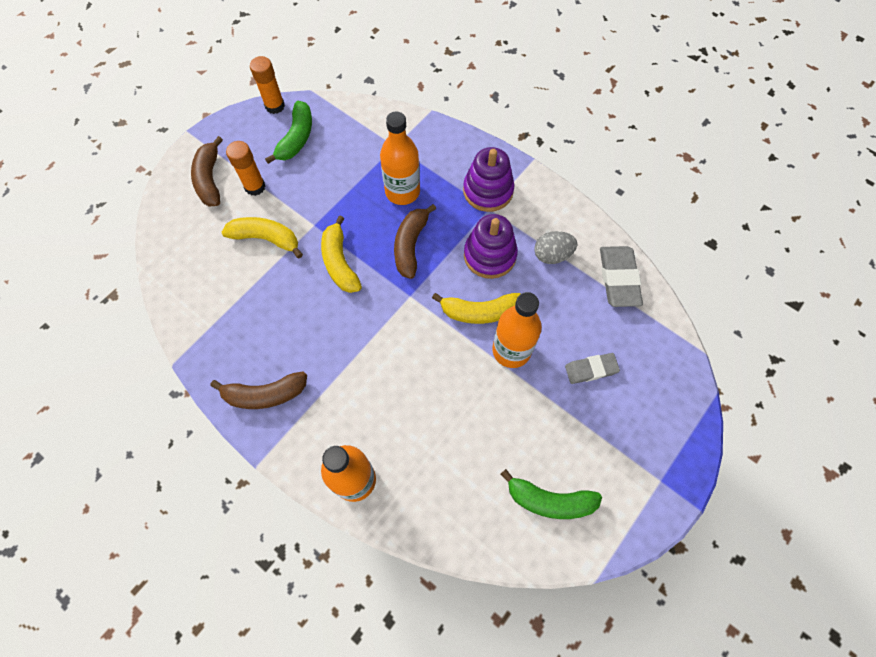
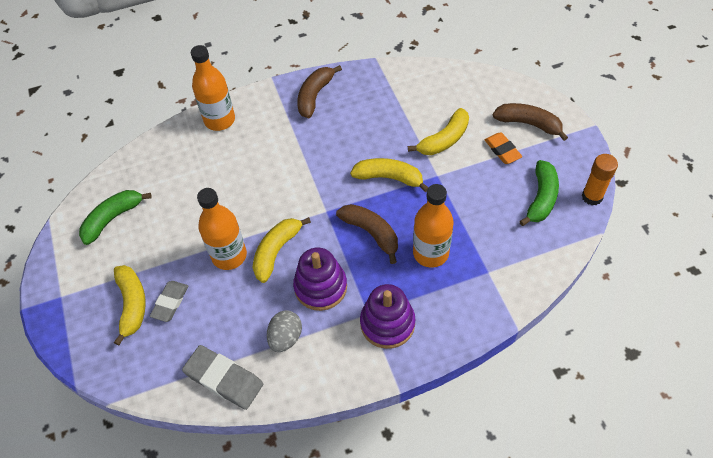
camera: 125 degrees right, 10 degrees down
(255, 187) = (502, 150): orange glue stick -> orange eraser
(296, 138) = (541, 198): green banana -> green banana turned 120 degrees counterclockwise
(617, 402) = (132, 305): none -> yellow banana

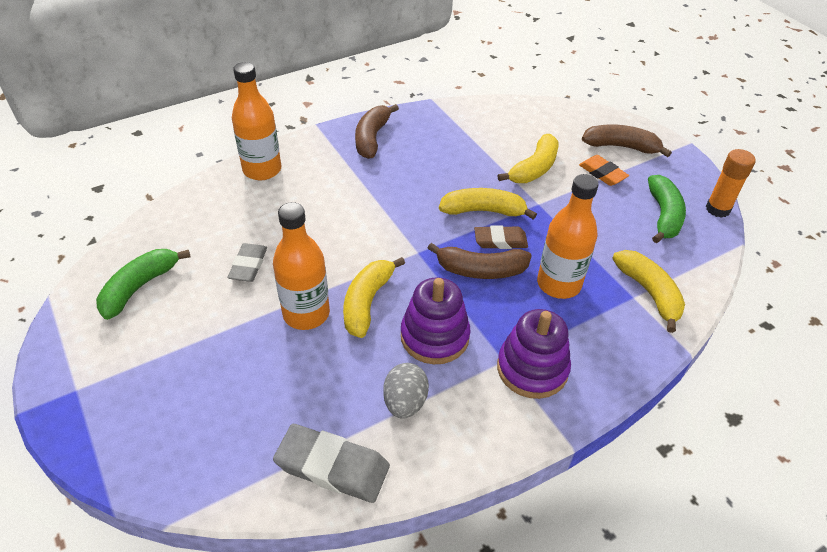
camera: 15 degrees left, 10 degrees down
(132, 305) = (183, 388): yellow banana -> yellow banana (649, 293)
(170, 302) = (236, 378): grey eraser -> grey eraser (248, 265)
(371, 233) = (480, 270): brown banana -> brown banana turned 150 degrees clockwise
(395, 207) = (500, 240): none -> brown eraser

